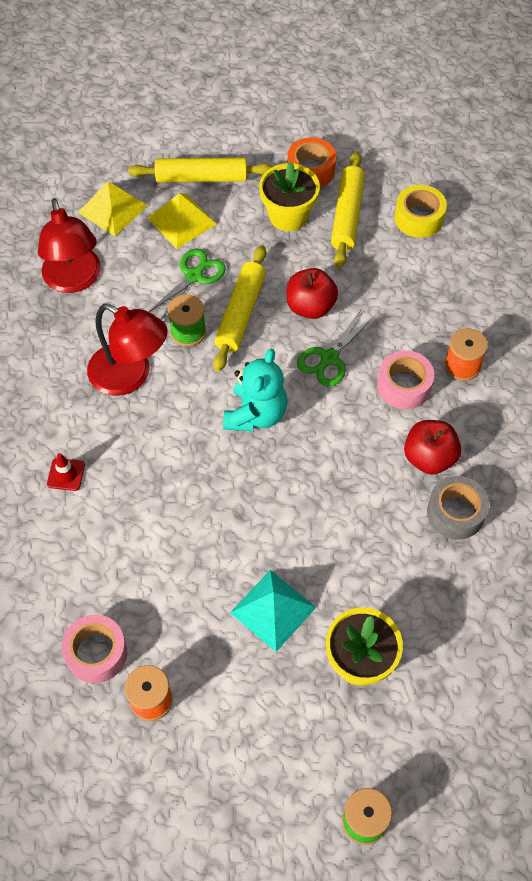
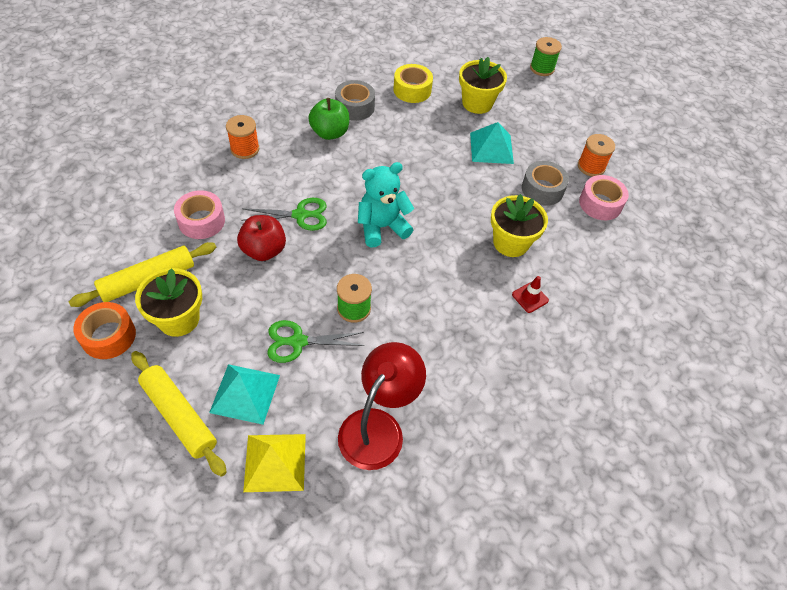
camera: 135 degrees left, 5 degrees down
(130, 376) = (424, 317): red lamp -> none
(135, 512) = (511, 242): none -> yellow flower pot
(169, 609) = (542, 189): none -> grey tape
(182, 221) = (245, 393): yellow pyramid -> turquoise pyramid
(240, 313) = (307, 287): yellow rolling pin -> none
(404, 386) = (287, 168): pink tape -> pink tape (201, 221)
(419, 218) = (117, 235): yellow tape -> yellow tape (412, 90)
(429, 458) = (330, 133): red apple -> green apple

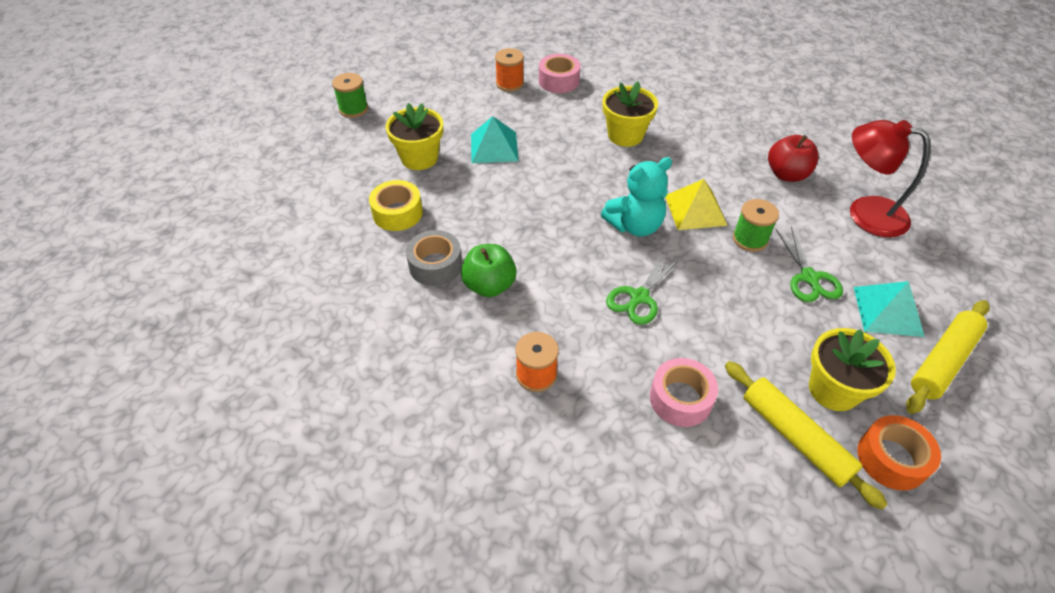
camera: 90 degrees left, 5 degrees down
(264, 250) = (704, 324): red apple -> red apple (786, 174)
(275, 462) = (939, 277): yellow pyramid -> yellow pyramid (695, 210)
(300, 215) = (639, 297): green scissors -> green scissors turned 135 degrees counterclockwise
(382, 227) = (635, 225): turquoise teddy bear -> turquoise teddy bear turned 90 degrees counterclockwise
(530, 297) = (686, 125): red traffic cone -> none
(542, 189) = (548, 114): grey tape -> none

